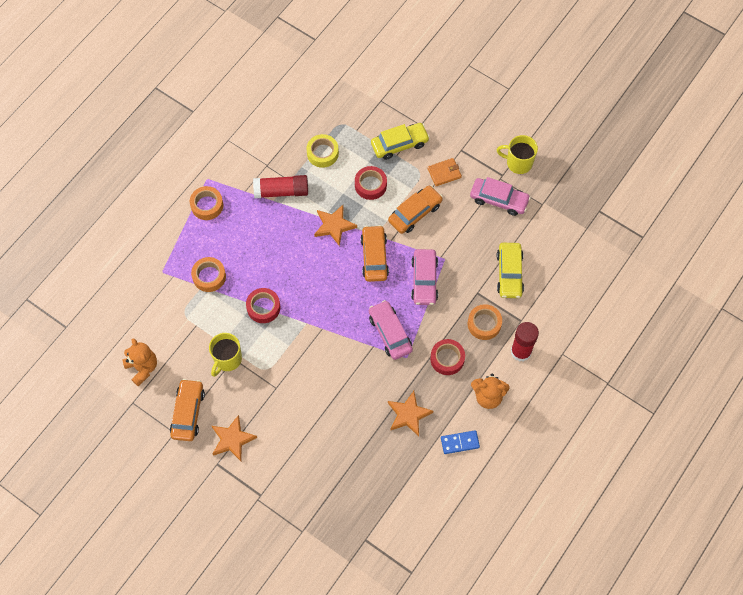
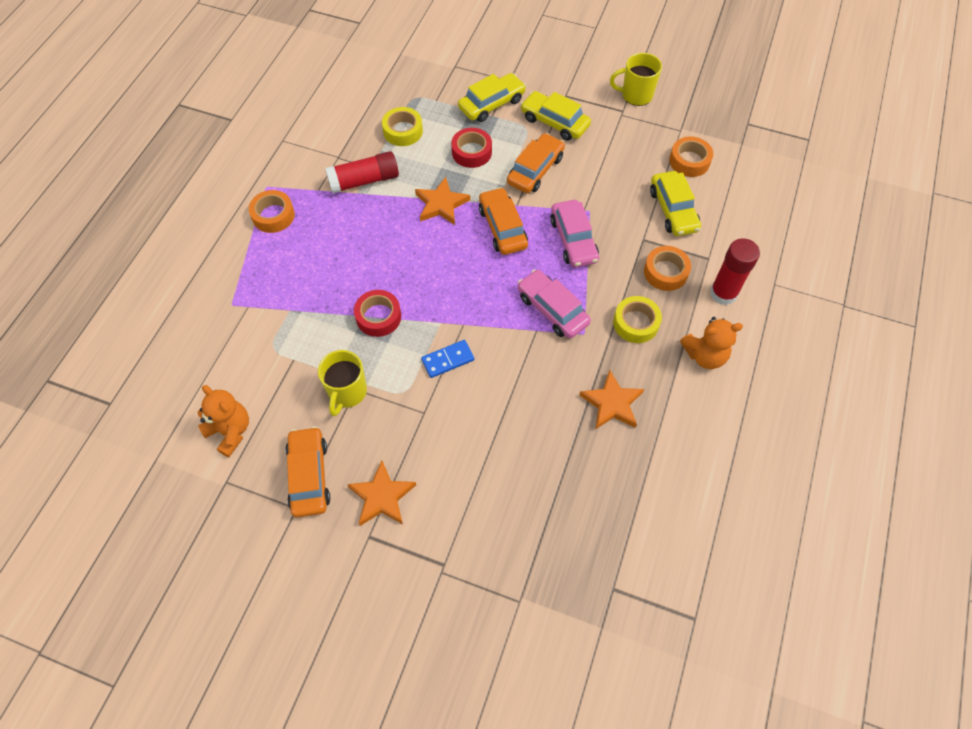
camera: 15 degrees left, 5 degrees down
(209, 276) = (296, 296): orange tape -> orange tape (689, 161)
(444, 173) = (554, 122): orange wallet -> yellow car
(447, 359) = (636, 323): red tape -> yellow tape
(460, 442) = (692, 422): blue domino -> blue domino (447, 360)
(499, 200) = (629, 136): pink car -> none

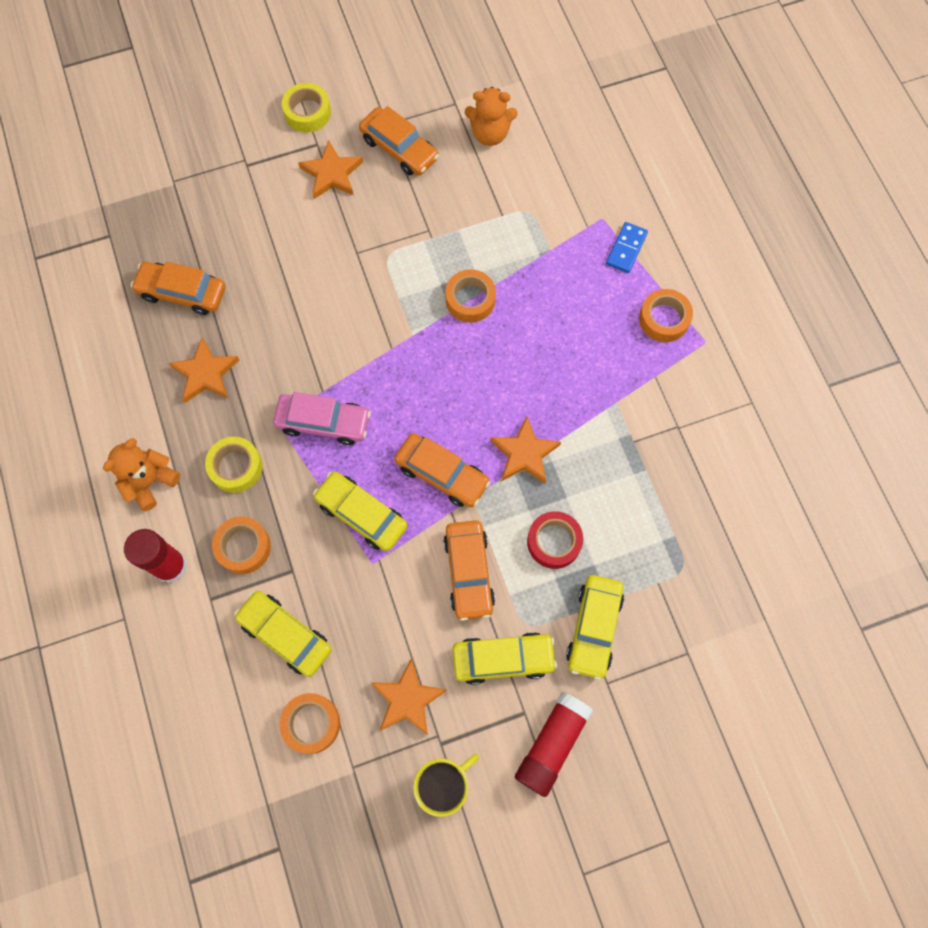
camera: 140 degrees right, 10 degrees up
(347, 392) = (432, 223): yellow mug -> none
(364, 181) = (624, 420): red glue stick -> red glue stick (552, 744)
(378, 317) = (470, 300): red tape -> orange tape
(403, 131) = (649, 511): yellow tape -> yellow tape (307, 112)
(447, 360) = (376, 307): blue domino -> blue domino (626, 249)
(573, 240) = (361, 514): pink car -> yellow car
(585, 483) = (182, 292): none -> orange car
(624, 138) = (407, 699): none -> orange star

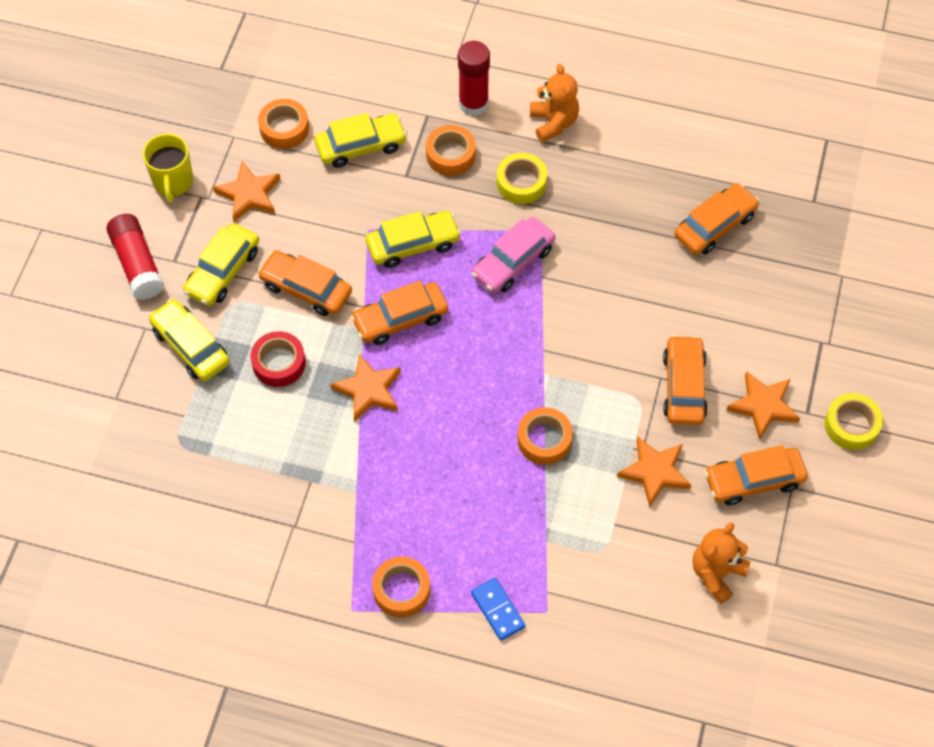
camera: 125 degrees right, 10 degrees down
(205, 373) = (622, 204): orange star -> orange star (654, 472)
(353, 233) = (683, 386): none -> orange car

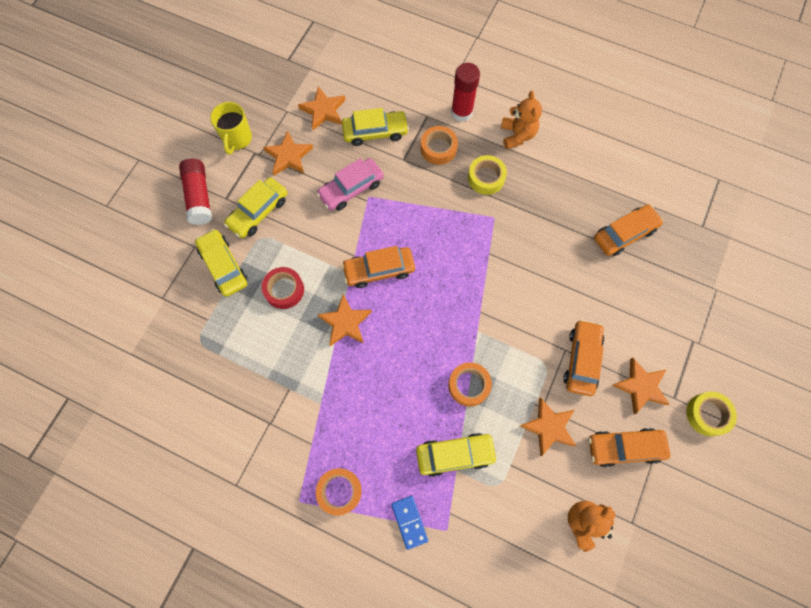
camera: 10 degrees right, 10 degrees up
(284, 128) = (323, 110): orange tape -> orange star
(306, 289) = (315, 235): orange car -> none
(413, 244) = (399, 213): yellow car -> yellow car (455, 455)
(513, 262) = (469, 238): pink car -> pink car (351, 189)

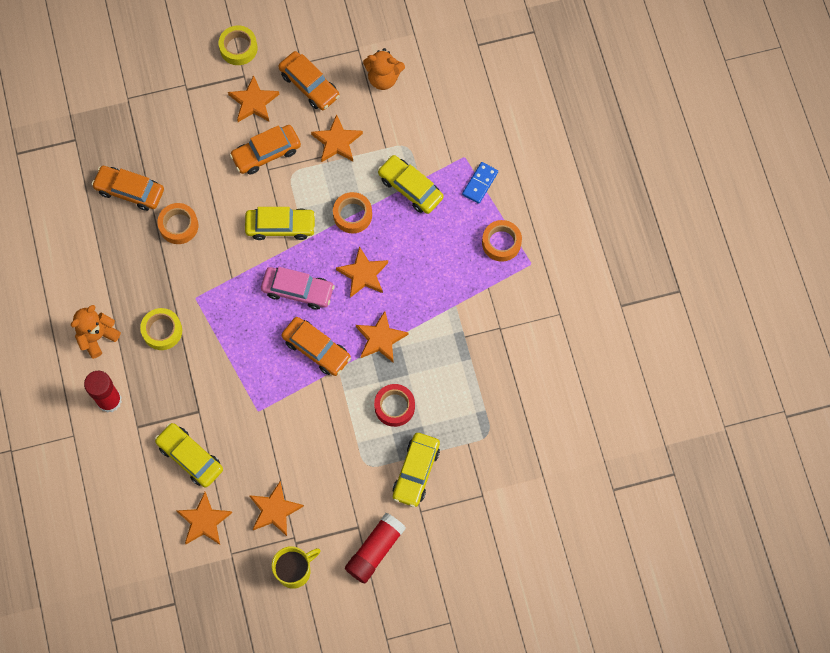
camera: 130 degrees left, 0 degrees up
(258, 212) = (347, 488): yellow car -> yellow car (280, 226)
(351, 189) = (262, 431): pink car -> pink car (298, 290)
(410, 352) = (363, 274): none -> orange star
(438, 148) = (164, 391): orange tape -> orange tape (178, 226)

